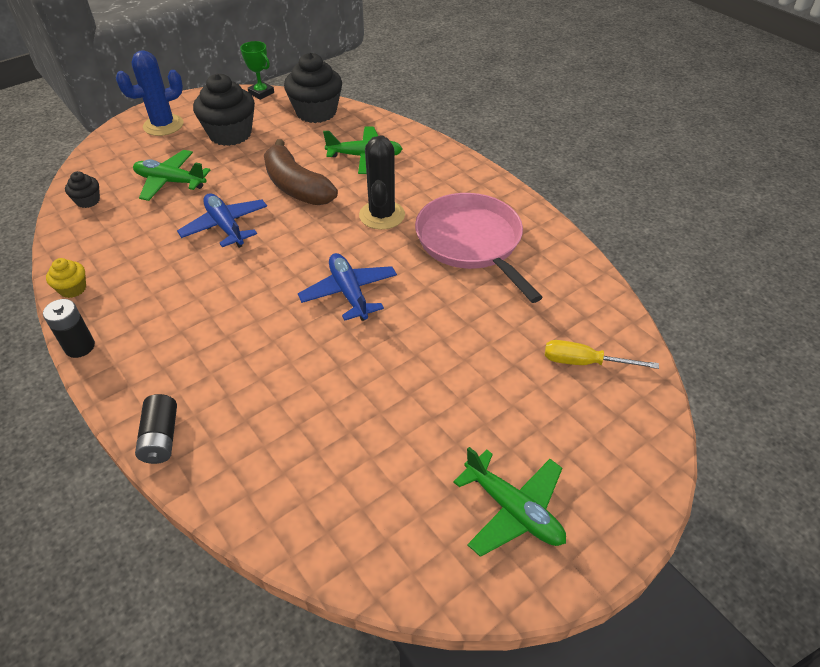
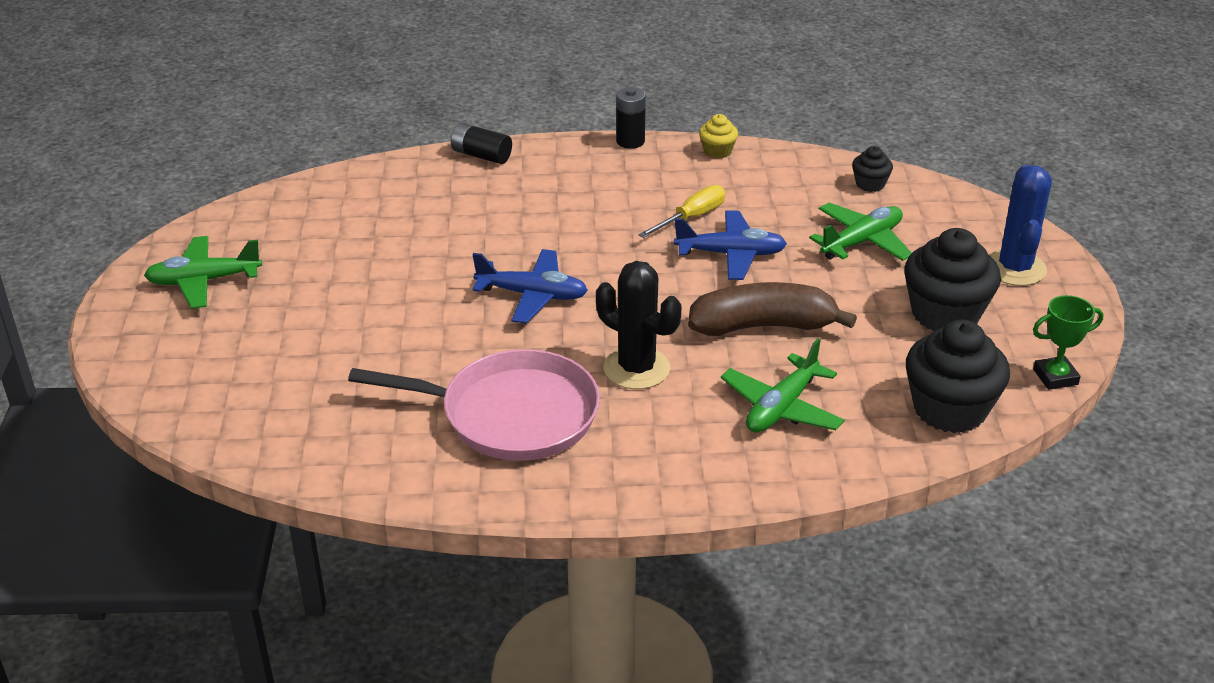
camera: 125 degrees right, 10 degrees down
(584, 362) = (261, 398): yellow screwdriver -> yellow screwdriver (691, 217)

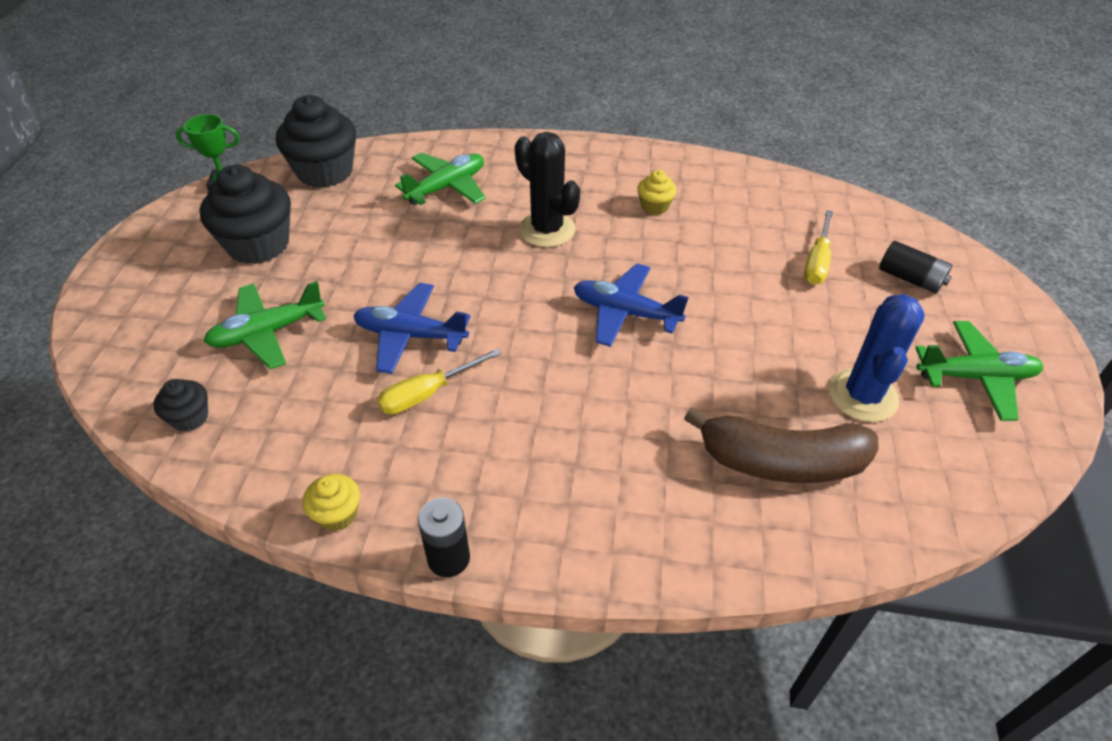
camera: 170 degrees left, 10 degrees up
(322, 369) = (817, 262): none -> yellow screwdriver
(481, 155) = (670, 559): black battery -> black battery (910, 279)
(512, 414) = (654, 206): pink pan -> yellow cupcake
(763, 326) = (423, 253): brown banana -> brown banana (781, 462)
(1015, 268) = (151, 281): blue cactus -> blue cactus (862, 396)

